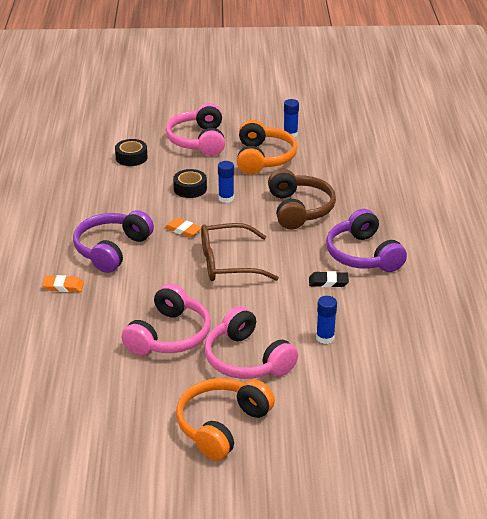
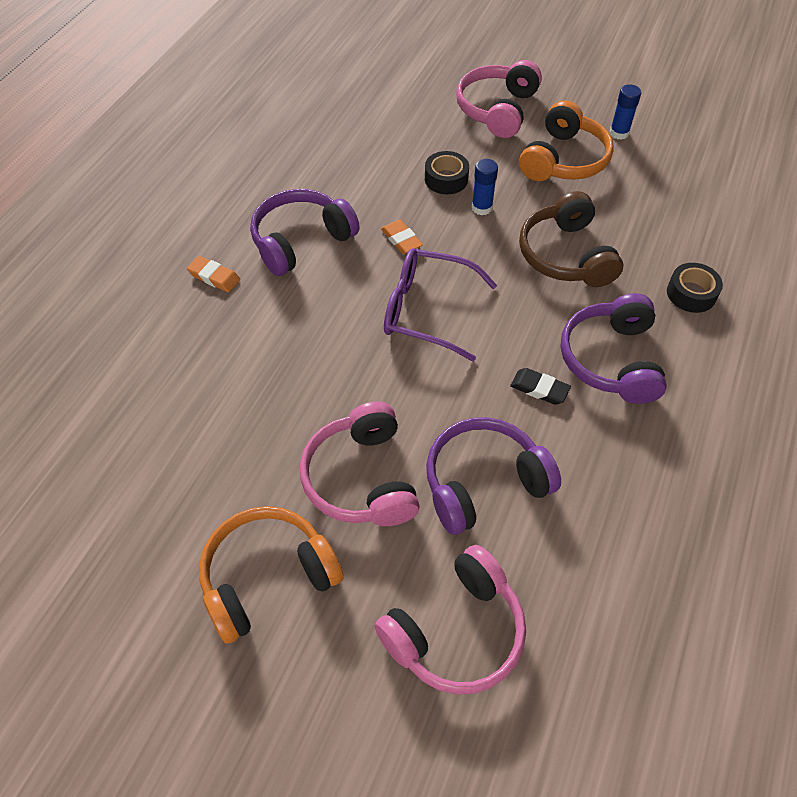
camera: 25 degrees right, 20 degrees up
(131, 157) = (403, 111): black tape -> black tape (691, 293)
(169, 335) = (290, 400): pink headphones -> pink headphones (456, 632)
(228, 263) = (427, 310): brown glasses -> purple glasses
(299, 209) = (566, 255): brown headphones -> brown headphones turned 150 degrees clockwise
(325, 338) = (483, 482): blue glue stick -> purple headphones

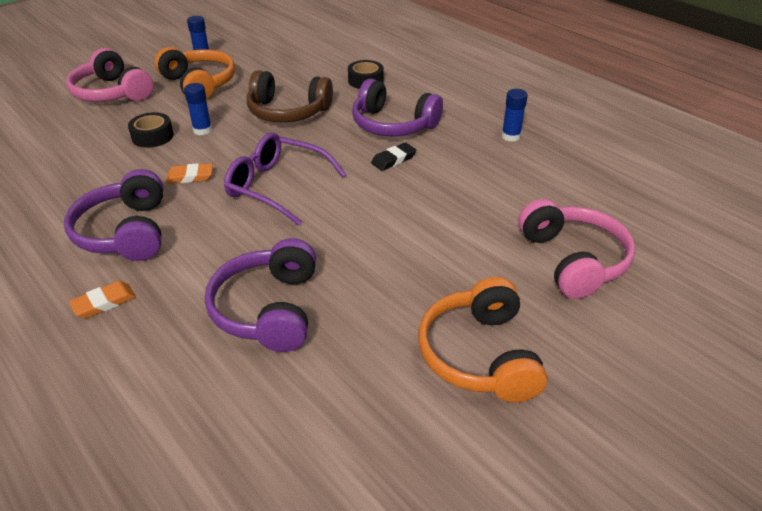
camera: 65 degrees left, 15 degrees down
(361, 478) = (414, 269): pink headphones -> none
(427, 310) = (277, 186): purple glasses -> purple glasses turned 75 degrees clockwise
(483, 482) = (456, 209): purple headphones -> purple headphones (268, 309)
(677, 493) = (510, 136): none -> blue glue stick

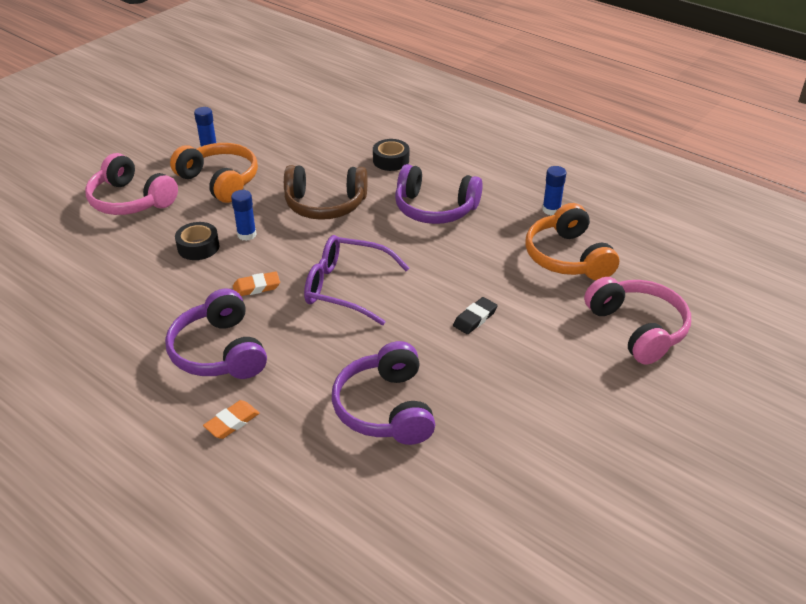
camera: 10 degrees left, 0 degrees up
(393, 159) = (448, 247): black eraser -> black eraser (475, 318)
(479, 355) = (580, 424): orange headphones -> orange headphones (567, 257)

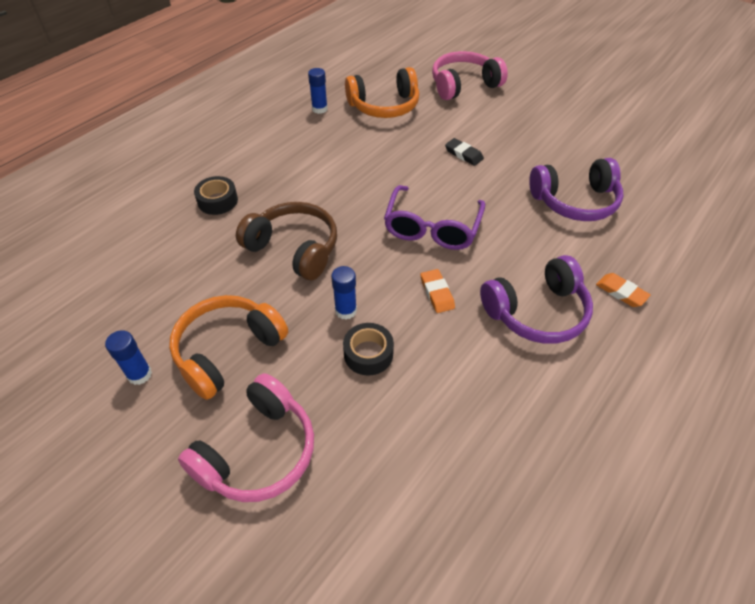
camera: 90 degrees left, 10 degrees up
(325, 205) = (294, 248): brown headphones -> brown headphones turned 60 degrees counterclockwise
(435, 209) = (310, 172): purple headphones -> none

